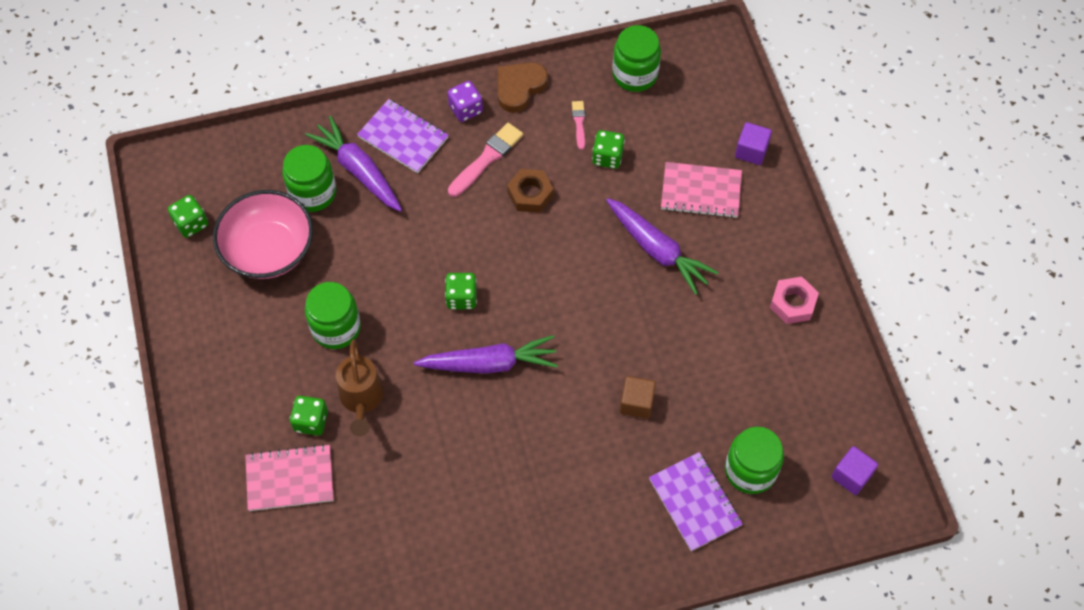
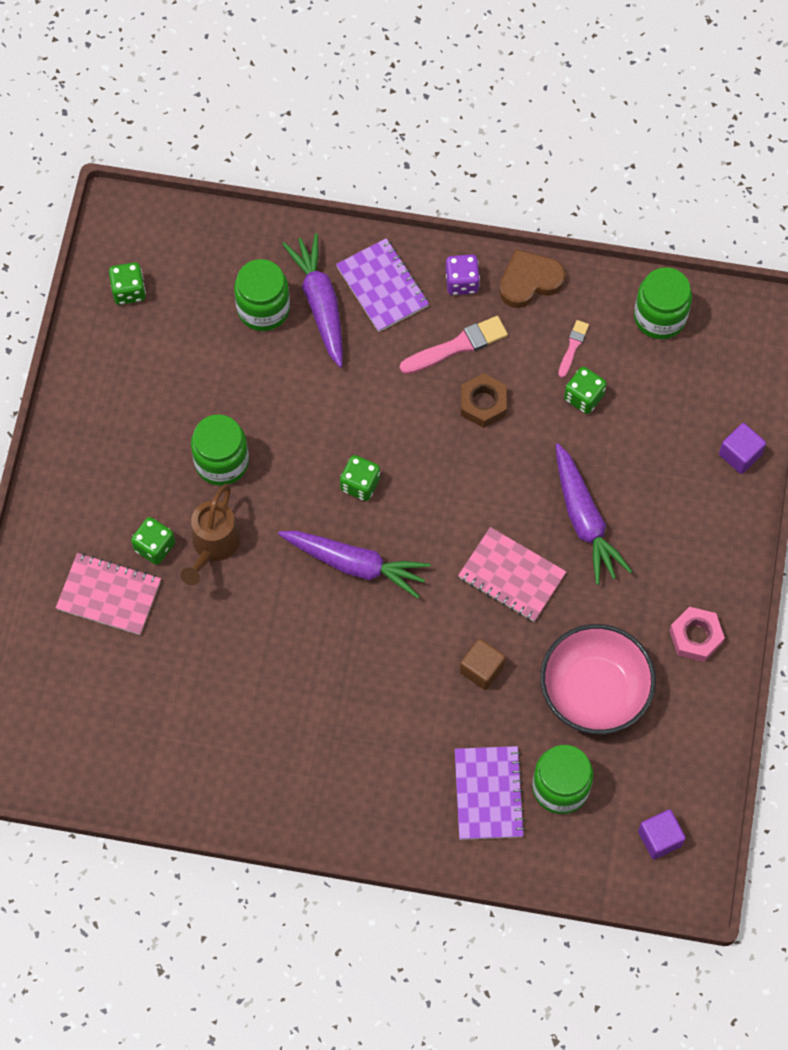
camera: 25 degrees right, 5 degrees up
(269, 250) = (192, 351): pink bowl -> pink bowl (594, 690)
(701, 191) = (663, 476): pink notebook -> pink notebook (511, 576)

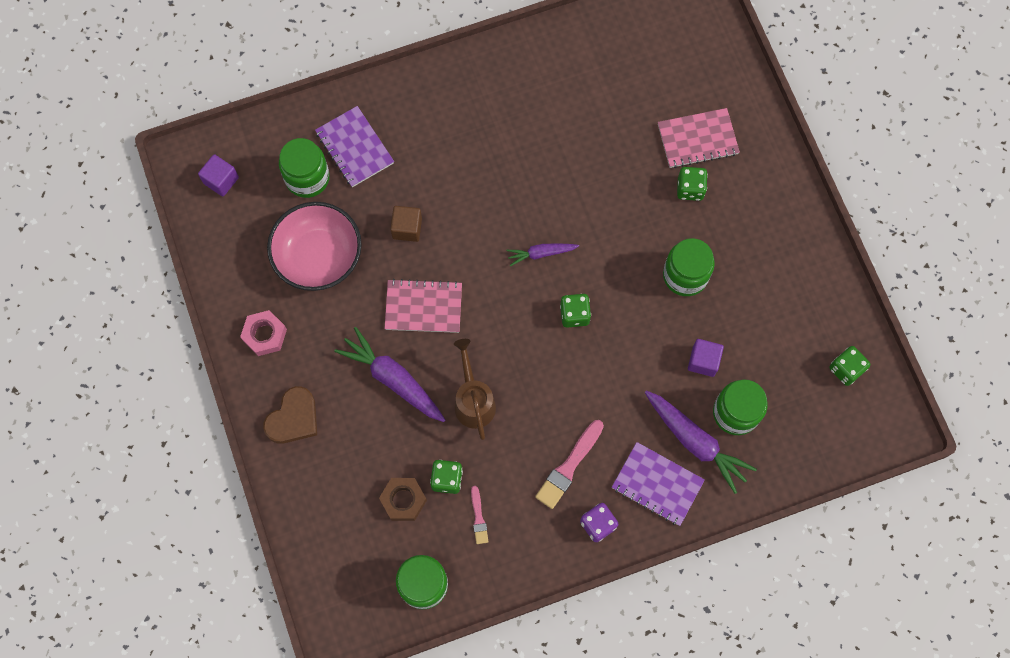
camera: 150 degrees right, 5 degrees up
(213, 546) = (650, 212): brown watering can -> brown watering can (473, 401)
(355, 564) = (541, 253): purple carrot -> purple carrot, size x0.56
(483, 404) = (521, 429): brown nut -> brown nut (403, 500)
(529, 281) = (545, 556): brown heart -> brown heart (293, 418)
(740, 454) = (300, 499): purple cube -> purple cube (703, 361)

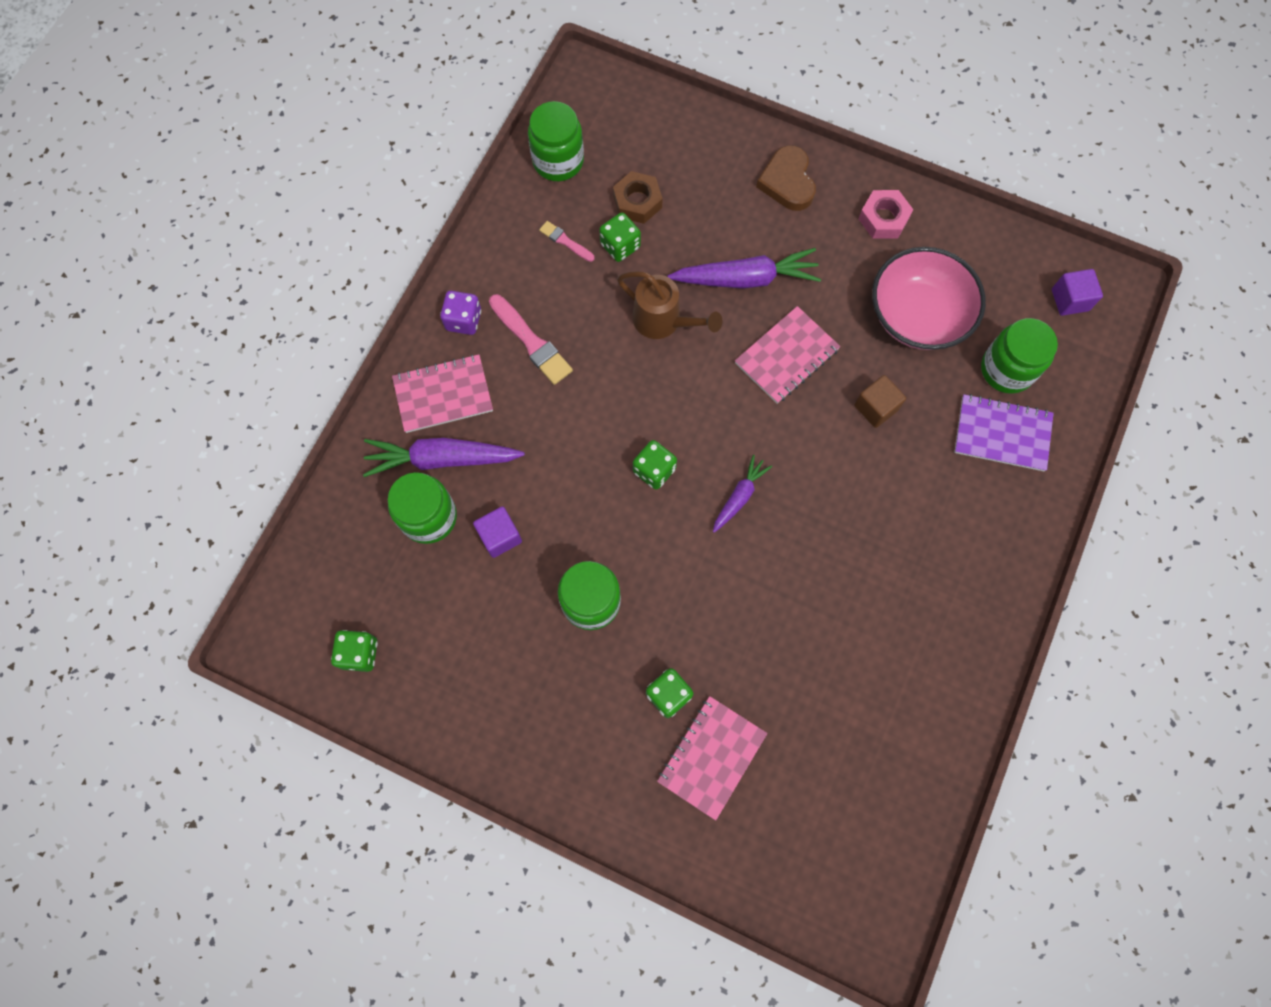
camera: 135 degrees right, 0 degrees up
(569, 467) = (531, 342): pink brush -> pink brush turned 150 degrees clockwise
(657, 484) = (443, 395): purple notebook -> pink notebook

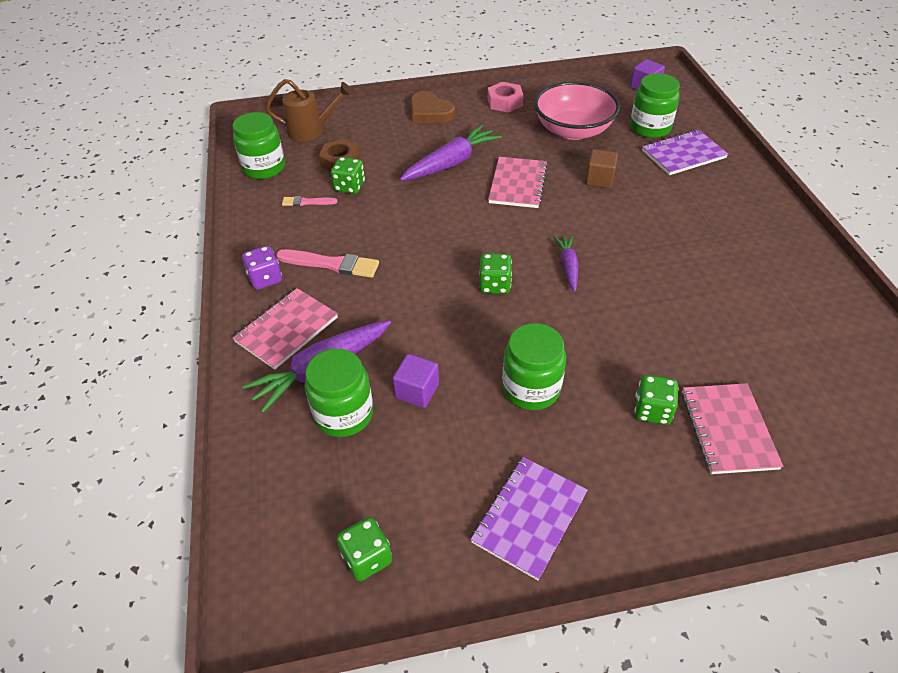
camera: 35 degrees left, 25 degrees down
(493, 710) = (529, 517): none -> purple notebook
(663, 321) = (418, 207): brown watering can -> brown watering can (311, 130)

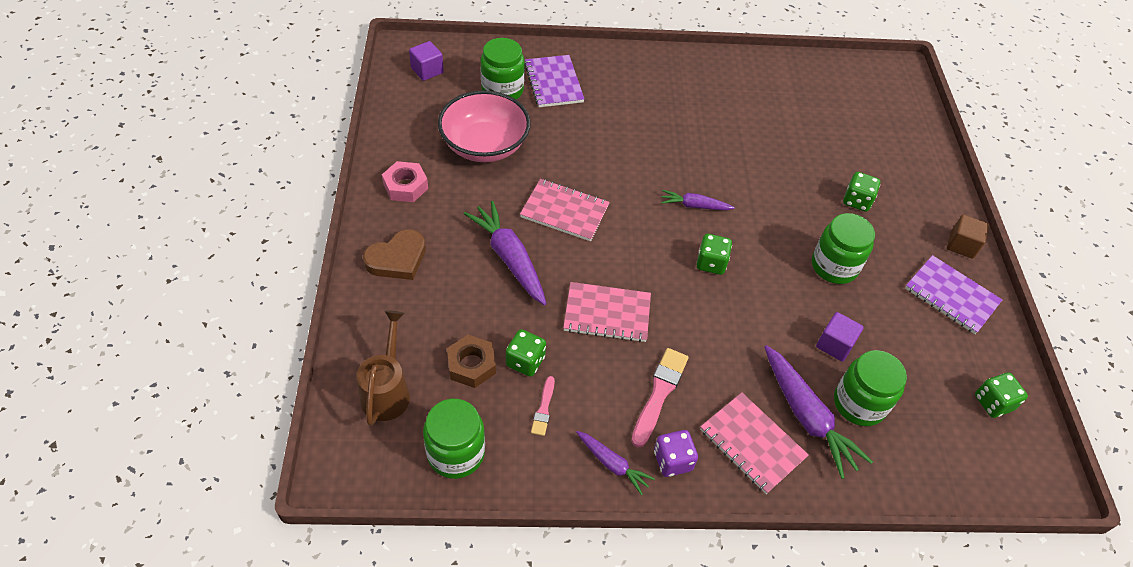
camera: 85 degrees left, 5 degrees up
(259, 245) = (612, 464): none -> purple carrot
(599, 179) = (575, 150): brown cube -> brown cube (961, 245)
(728, 429) = (873, 167): pink notebook -> pink notebook (607, 313)

